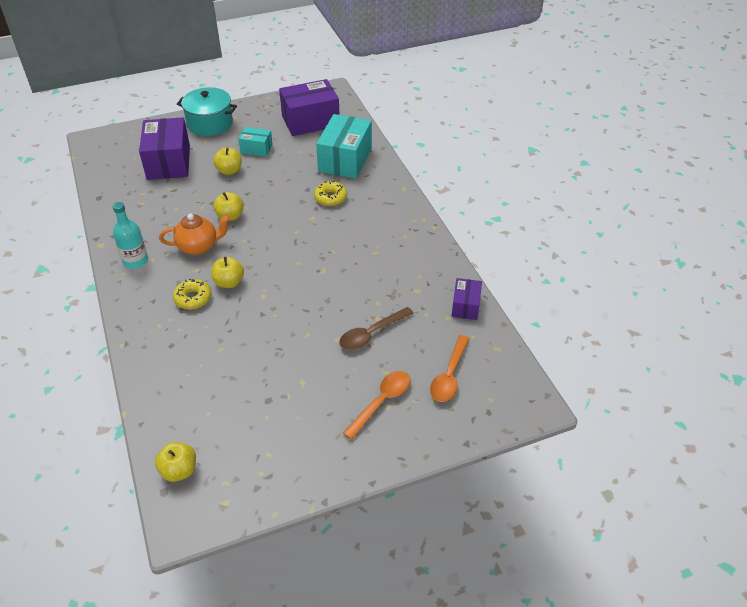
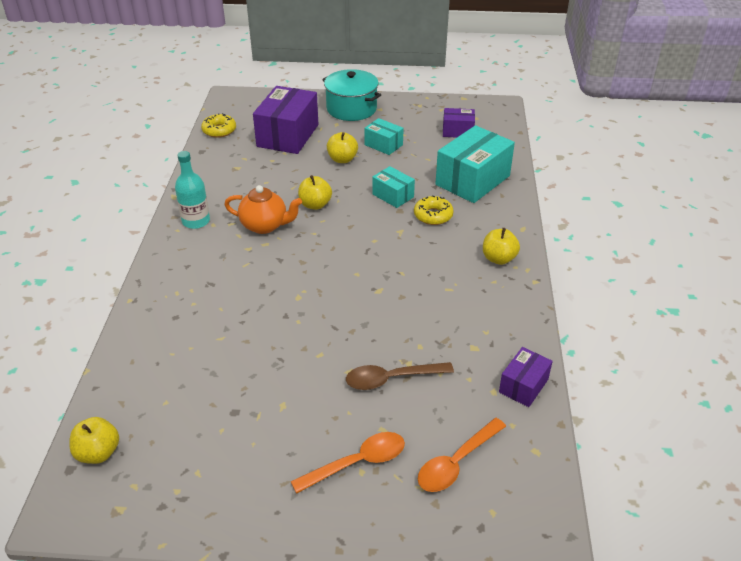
camera: 25 degrees right, 5 degrees down
(193, 298) = (226, 276): yellow donut -> yellow donut (219, 130)
(229, 282) = (272, 271): yellow apple -> yellow apple (498, 258)
(289, 190) = (393, 195): none -> turquoise box
(310, 121) = (458, 131): purple box -> purple box, size x0.53

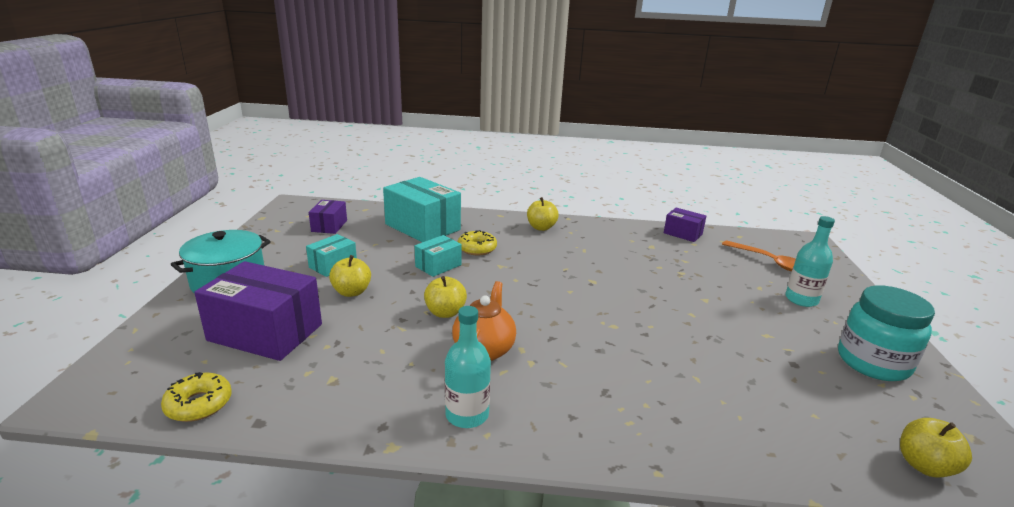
camera: 90 degrees left, 15 degrees down
(231, 481) = (873, 362): none -> turquoise jar
(357, 463) = (801, 299): orange spoon -> turquoise bottle
(392, 379) = (703, 280): brown spoon -> none

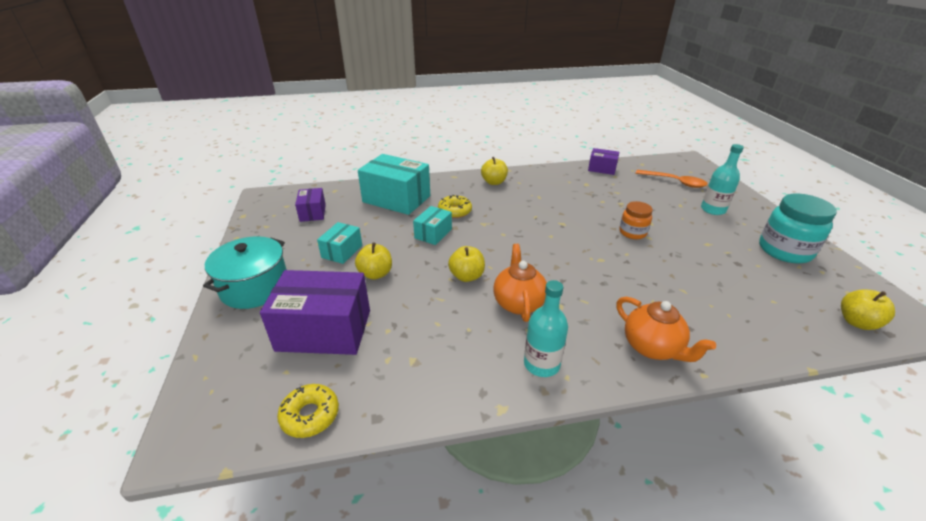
camera: 15 degrees left, 10 degrees up
(612, 429) = (652, 347): none -> orange teapot
(674, 305) = (632, 233): none -> orange jar

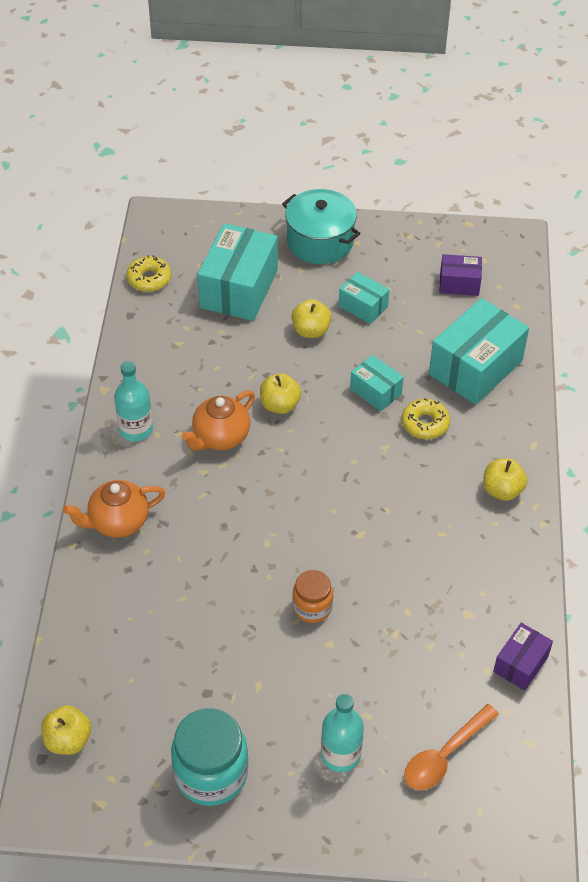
camera: 105 degrees right, 15 degrees up
(324, 330) = (239, 289): purple box -> turquoise box
(518, 303) = (220, 437): orange teapot -> orange teapot turned 120 degrees clockwise

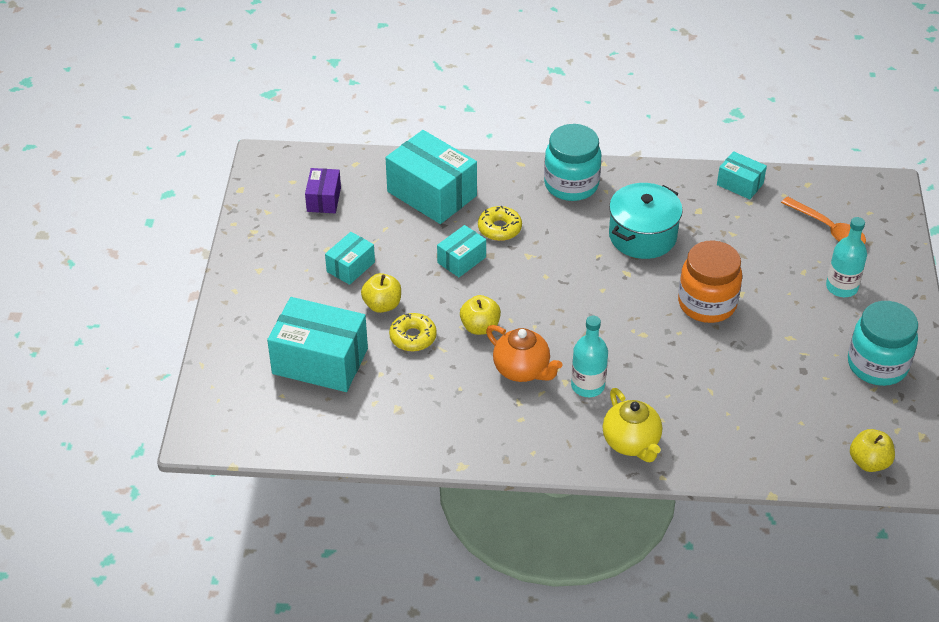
camera: 90 degrees left, 5 degrees down
(118, 522) = (631, 443): orange teapot -> yellow teapot
(136, 429) = (515, 436): turquoise bottle -> turquoise bottle (587, 386)
(149, 279) = (300, 437): yellow donut -> yellow donut (413, 337)
(312, 607) = (707, 304): orange jar -> orange jar, size x1.71
(320, 241) = (255, 298): turquoise pot -> turquoise pot (642, 236)
(502, 490) = (571, 185): yellow apple -> turquoise jar
(520, 664) = (740, 184): purple box -> turquoise box

